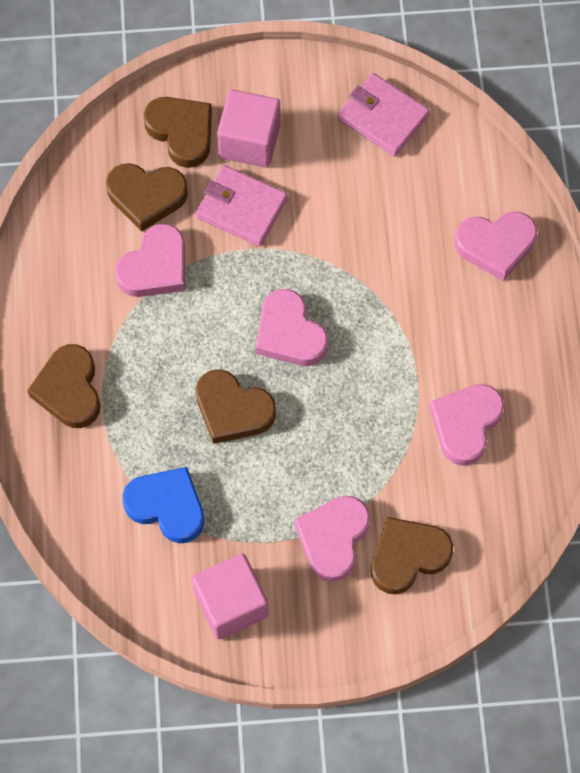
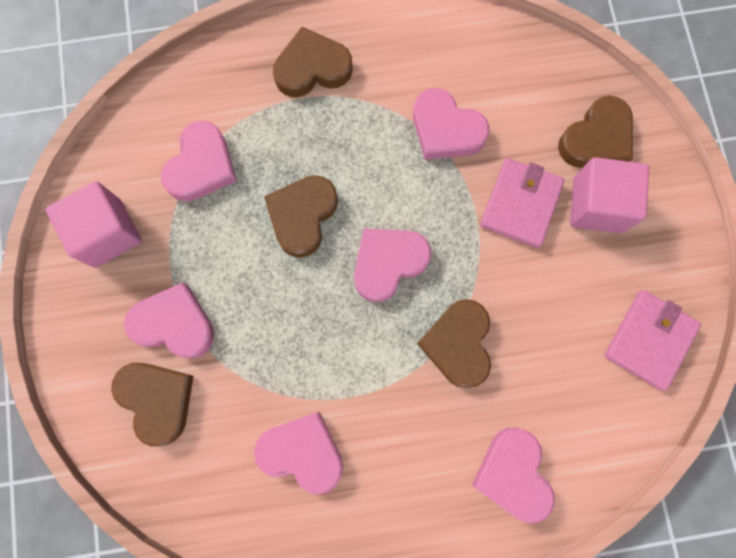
camera: 85 degrees right, 10 degrees up
(146, 196) = (520, 114): brown heart -> brown heart (458, 344)
(167, 506) = (202, 166): blue heart -> pink heart

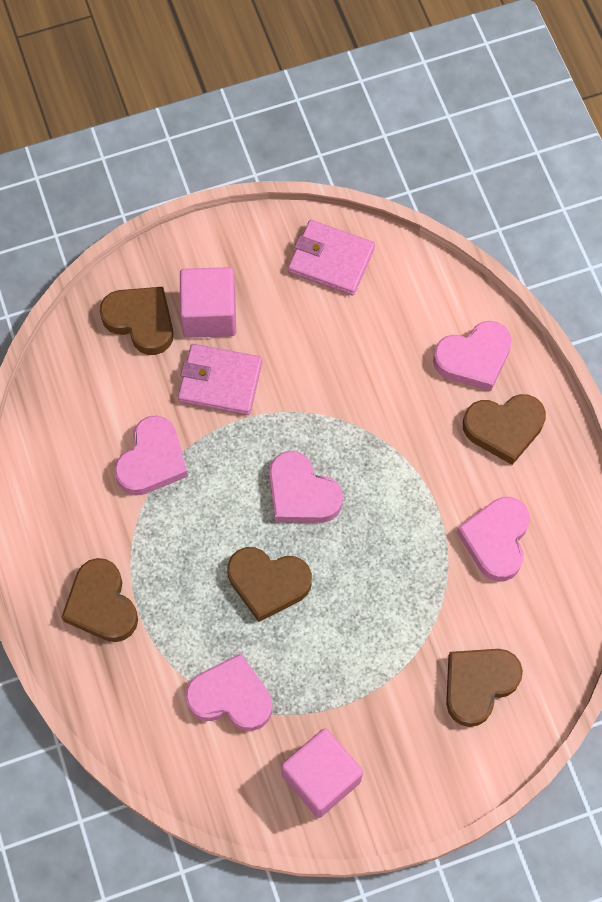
camera: 100 degrees left, 10 degrees down
(174, 324) = (401, 686): pink heart -> none
(458, 344) = (367, 419): brown heart -> brown heart (504, 428)

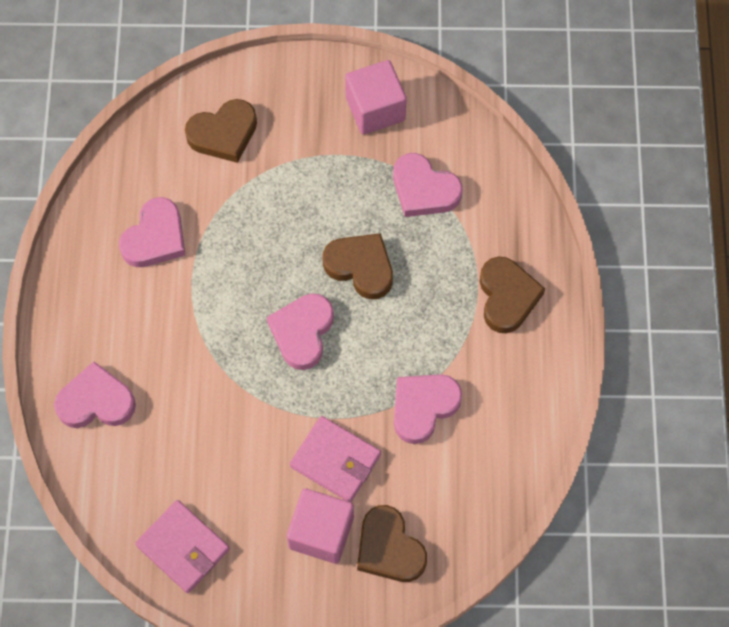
camera: 160 degrees left, 0 degrees up
(301, 493) = (302, 332): pink heart -> pink heart turned 135 degrees counterclockwise
(504, 428) = (101, 328): brown heart -> none

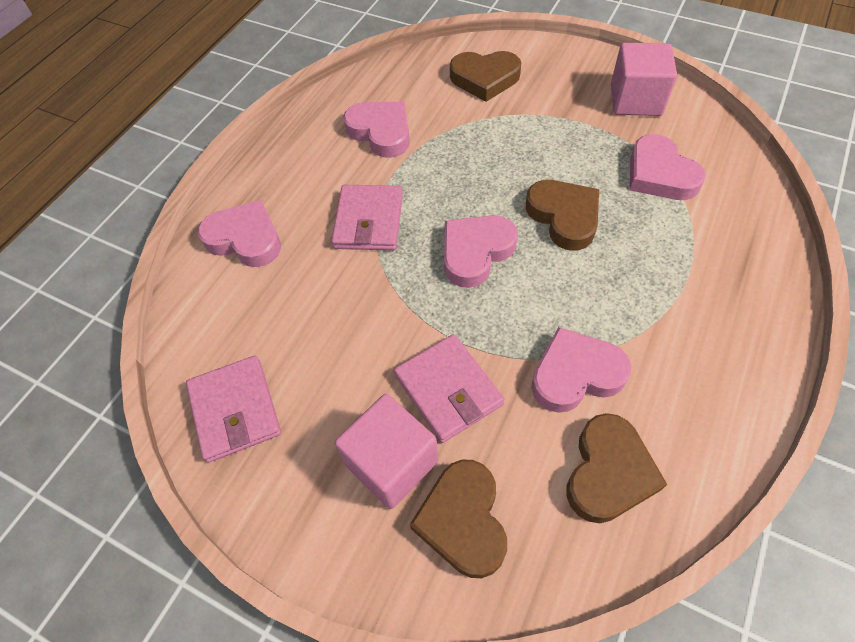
camera: 30 degrees right, 10 degrees down
(155, 237) = (381, 132): pink heart -> pink heart turned 105 degrees counterclockwise
(196, 339) = (368, 221): none -> pink wallet
(507, 297) = (720, 299): brown heart -> brown heart (608, 472)

